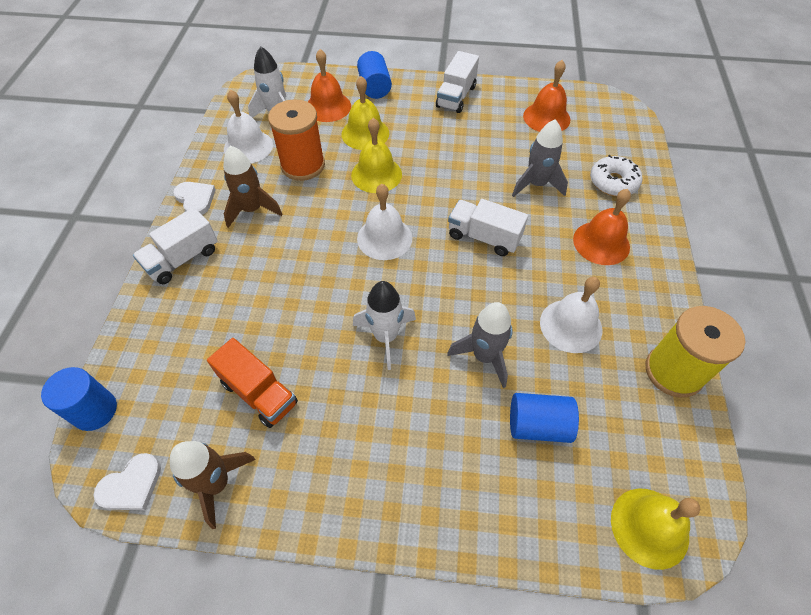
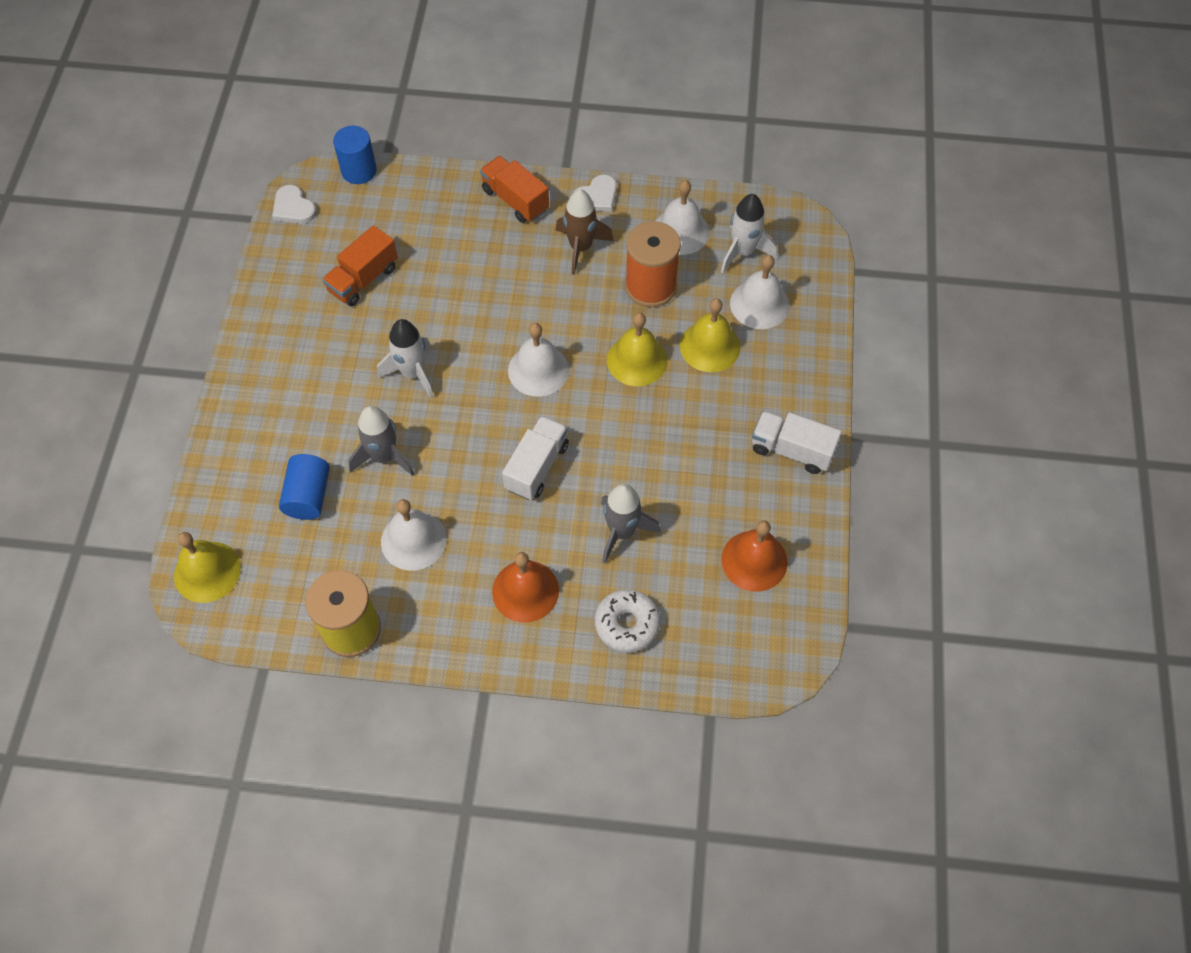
camera: 90 degrees right, 5 degrees up
(183, 259) = (515, 200): white truck -> orange truck
(216, 483) = (287, 261): brown rocket -> none
(328, 107) = (759, 304): orange bell -> white bell
(374, 87) = (804, 354): blue cylinder -> none

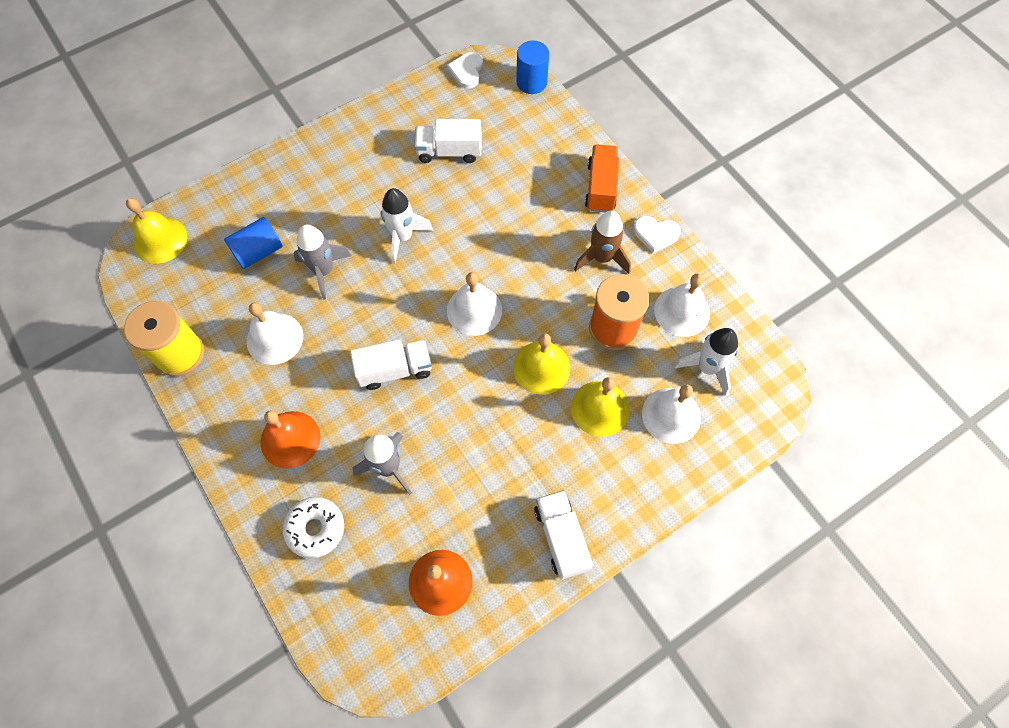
camera: 50 degrees right, 5 degrees up
(363, 279) = (449, 152): orange truck -> white truck

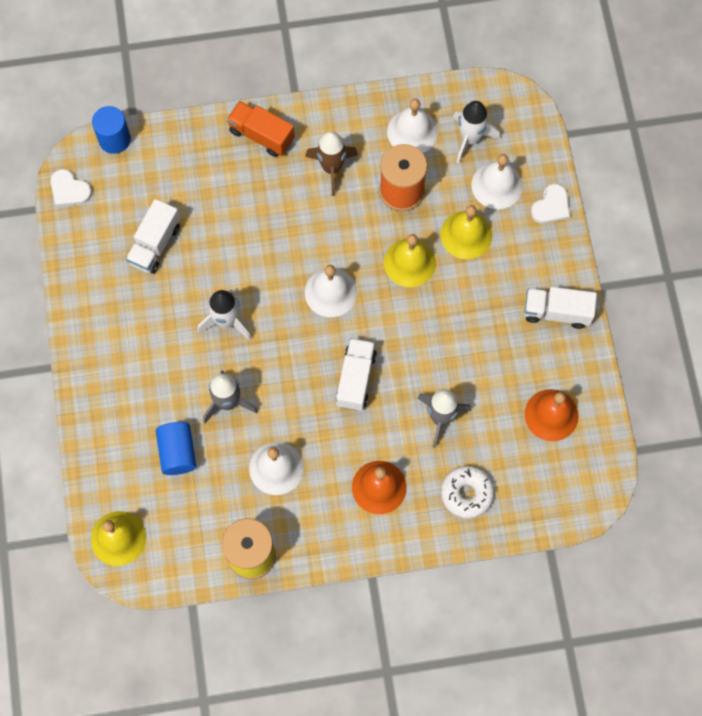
camera: 65 degrees left, 5 degrees up
(656, 234) = (331, 115): white heart -> white heart (551, 206)

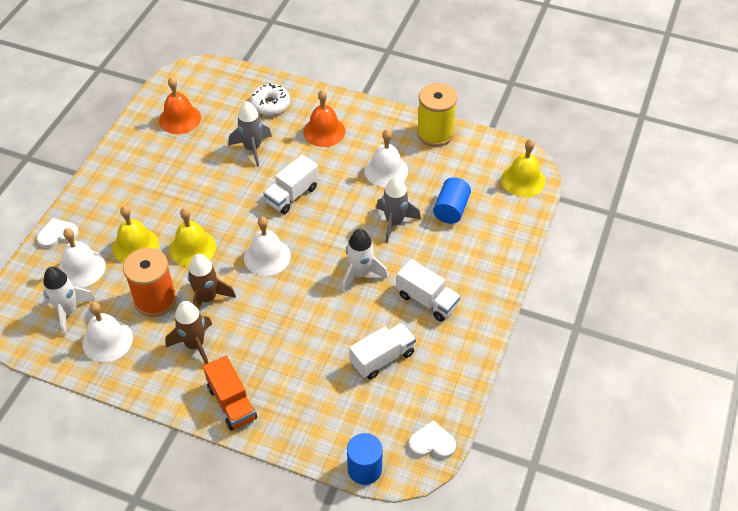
camera: 150 degrees left, 20 degrees down
(69, 190) = (432, 443): white heart -> white heart turned 60 degrees counterclockwise
(354, 217) = (207, 299): none -> brown rocket
(557, 312) = (120, 170): white truck -> white truck (427, 300)

